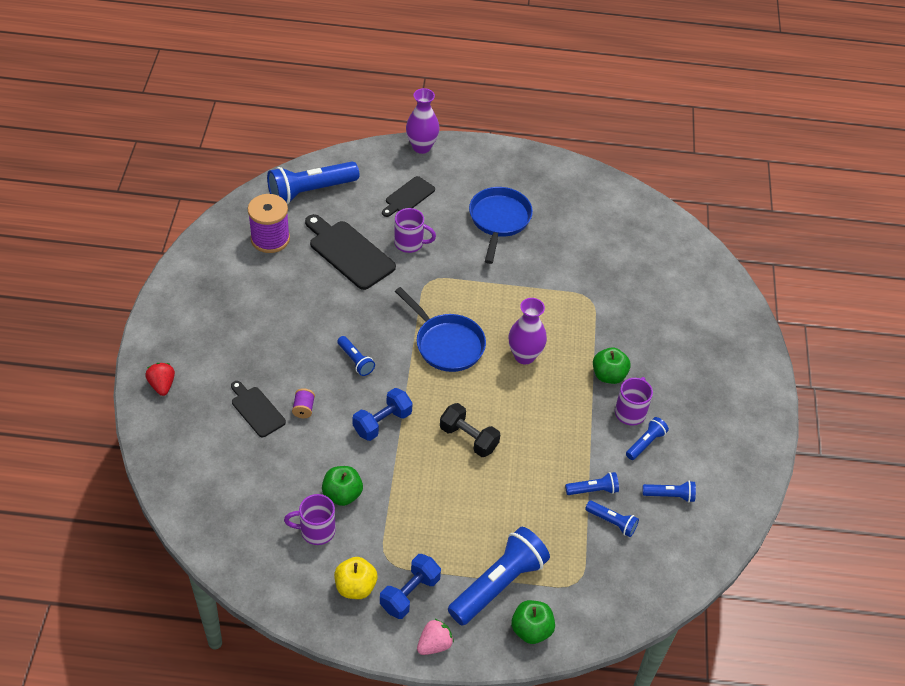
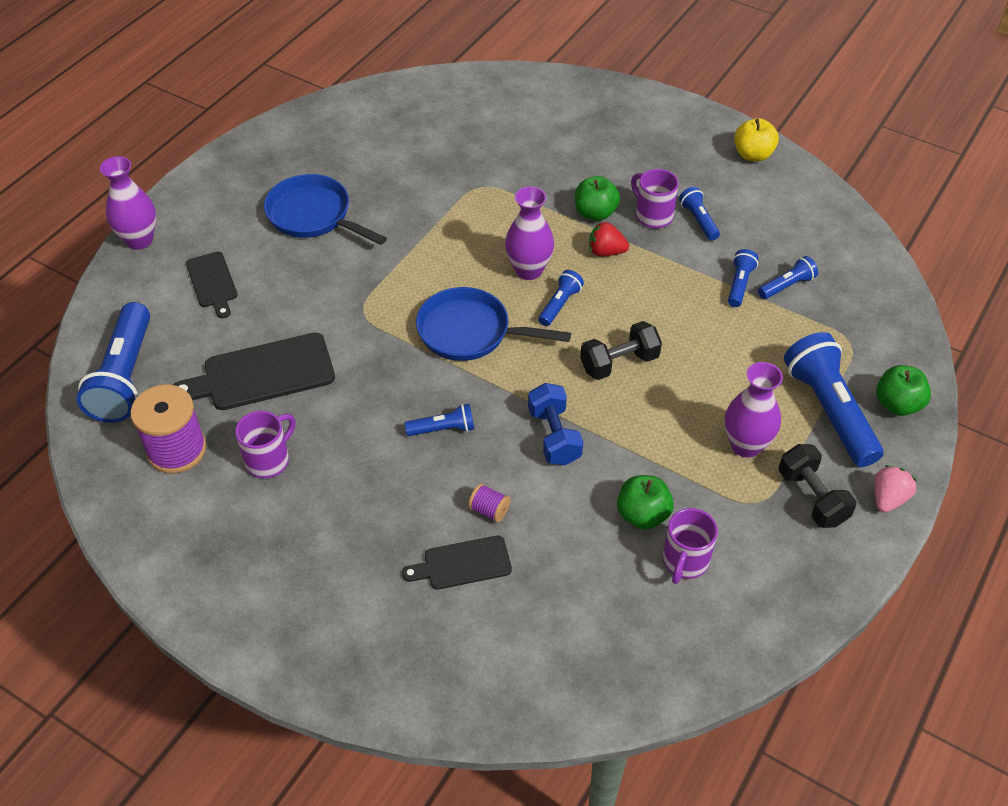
camera: 60 degrees left, 0 degrees up
(162, 385) = (356, 666): red strawberry -> red strawberry (606, 252)
(355, 587) = (783, 548): yellow apple -> yellow apple (753, 155)
(410, 243) = (290, 308): purple mug -> purple mug (269, 460)
(410, 593) = (812, 497): blue dumbbell -> black dumbbell
(434, 644) = (888, 498): pink strawberry -> pink strawberry turned 45 degrees clockwise
(435, 538) = (745, 445): none -> purple vase
(446, 344) = (470, 332): blue pan -> blue pan turned 150 degrees counterclockwise
(670, 495) = (773, 229): blue flashlight -> blue flashlight (560, 305)

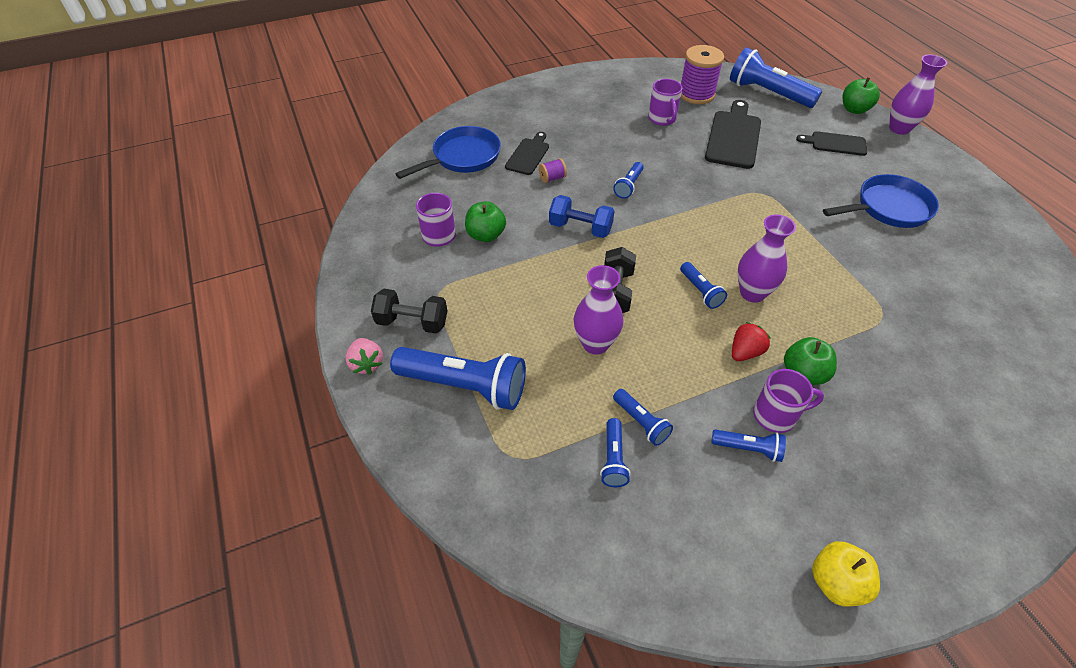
camera: 125 degrees right, 0 degrees up
(470, 332) = (706, 233): blue pan -> blue pan (463, 157)
(745, 445) = (484, 315): purple vase -> purple vase (595, 343)
(897, 404) = (426, 438): green apple -> green apple (854, 109)

